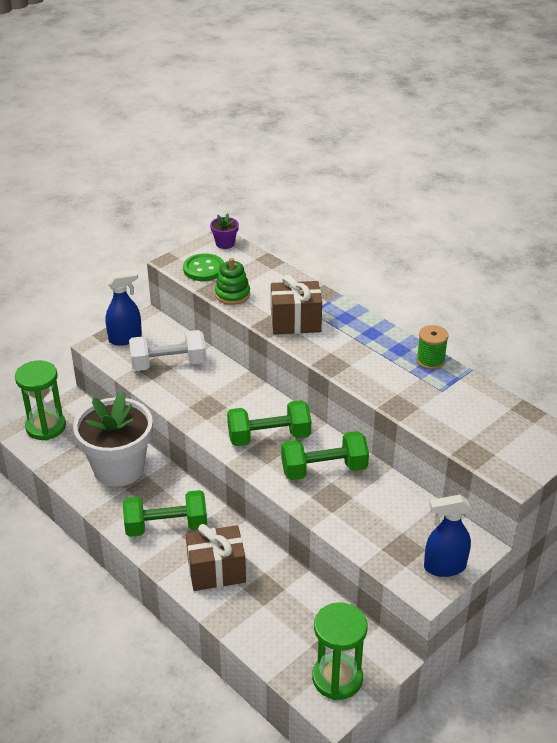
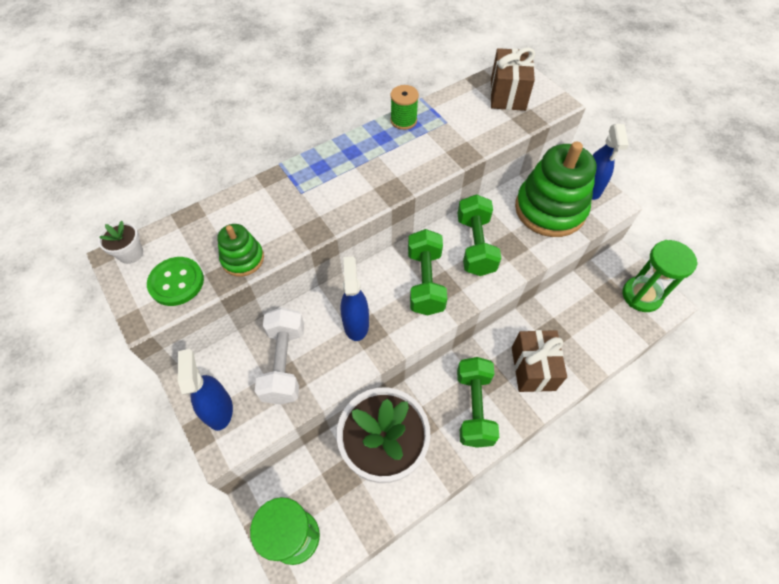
camera: 80 degrees left, 20 degrees up
(213, 398) = (356, 323): none -> blue spray bottle
(225, 243) = (131, 253): purple flower pot -> white flower pot
(295, 322) = (315, 208): brown gift -> brown gift (507, 94)
(395, 529) = (550, 209): none -> green stacking toy

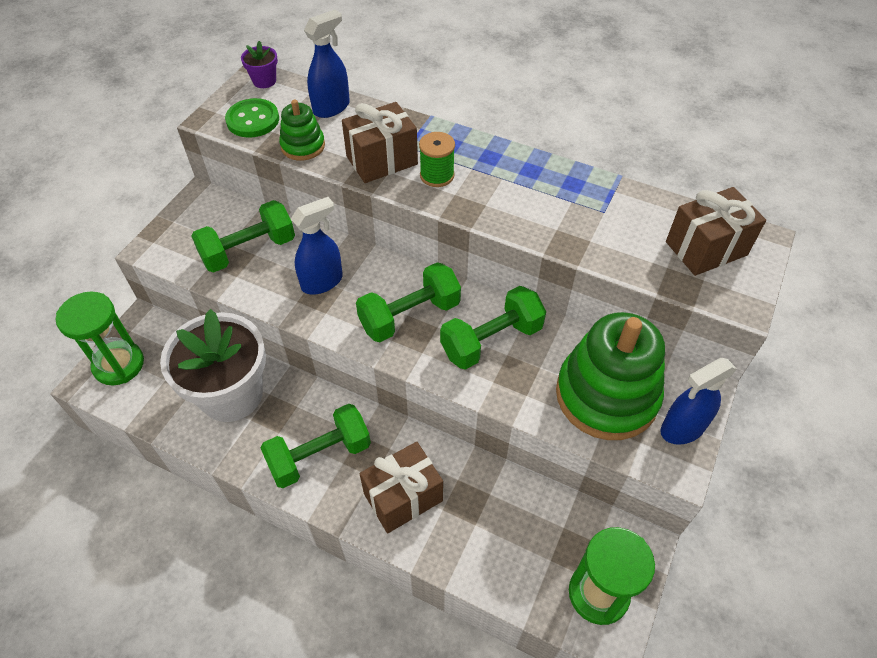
camera: 60 degrees right, 5 degrees down
(131, 253) = (264, 81): white flower pot -> purple flower pot
(219, 409) = (181, 230): blue spray bottle -> blue spray bottle (331, 107)
(284, 363) = (249, 250): white dumbbell -> green dumbbell
(304, 214) = (382, 160): none -> brown gift
(403, 120) = (572, 176): green spool -> green spool (437, 175)

